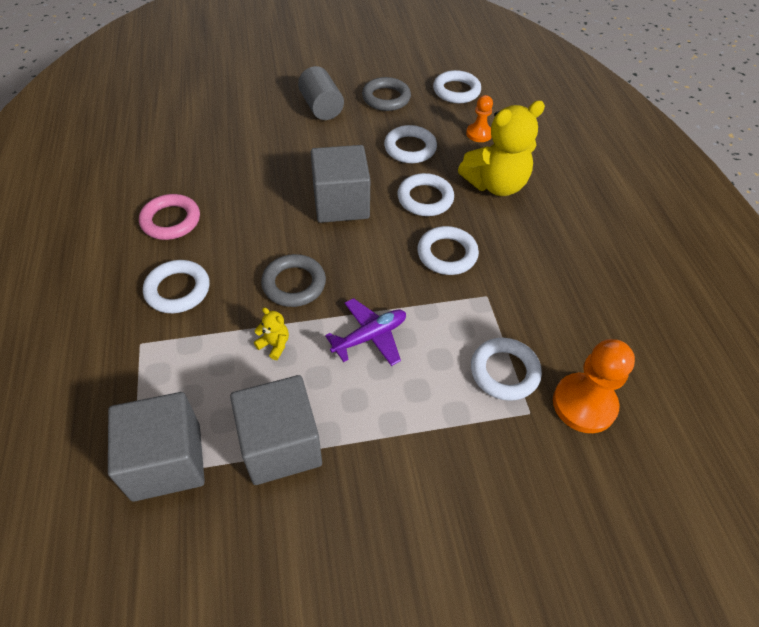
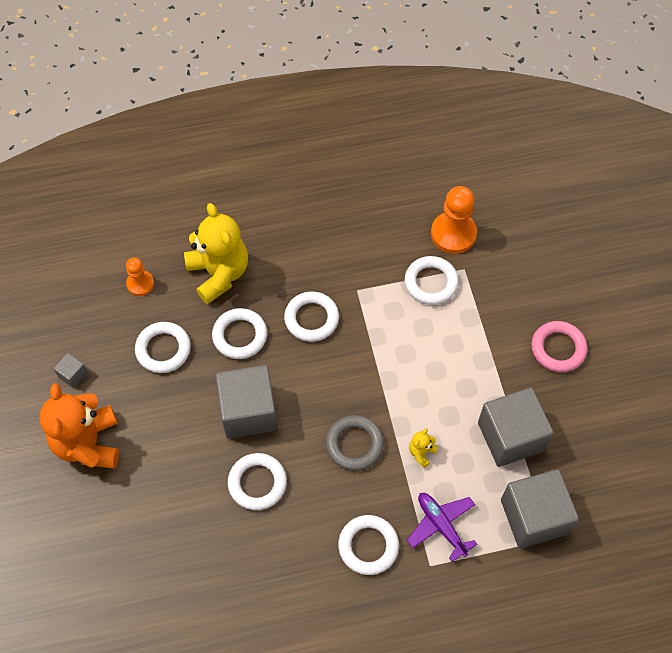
camera: 90 degrees left, 10 degrees up
(171, 220) = (278, 574): pink ring -> pink ring (558, 348)
(321, 107) = (88, 443): grey cylinder -> orange teddy bear
(370, 337) = (406, 379): purple plane -> purple plane (441, 525)
(386, 98) = (73, 375): grey ring -> grey cube
(456, 91) = (62, 302): white ring -> white ring (257, 483)

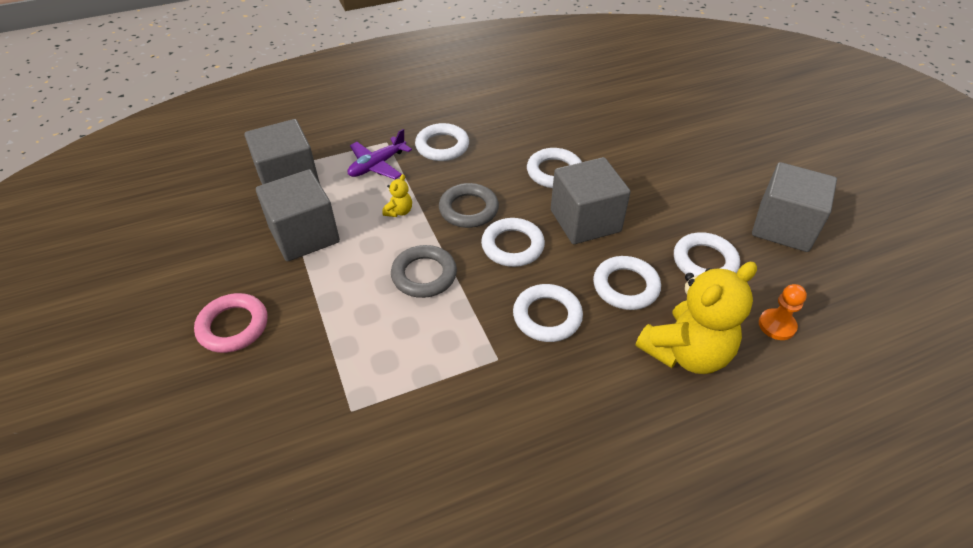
camera: 170 degrees right, 15 degrees down
(73, 375) = (783, 227): grey cube -> grey cube, size x2.30
(88, 443) = (727, 179): orange teddy bear -> none
(219, 274) = (686, 352): yellow teddy bear -> yellow teddy bear turned 90 degrees counterclockwise
(404, 374) = (424, 275): none -> grey ring
(431, 282) = (398, 383): white ring -> white ring (512, 246)
(441, 525) = (377, 165): purple plane -> purple plane turned 90 degrees clockwise
(453, 234) = (367, 464): orange pawn -> none

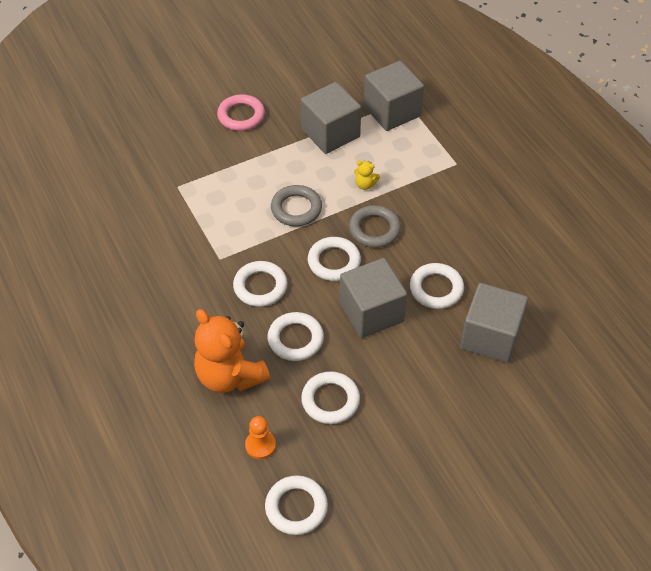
camera: 85 degrees right, 5 degrees up
(377, 165) = (422, 162): purple plane -> none
(442, 146) = (458, 203): white ring -> white ring (296, 507)
(686, 352) = (230, 376): yellow teddy bear -> orange teddy bear
(783, 227) = (385, 474): grey cube -> grey cube (490, 337)

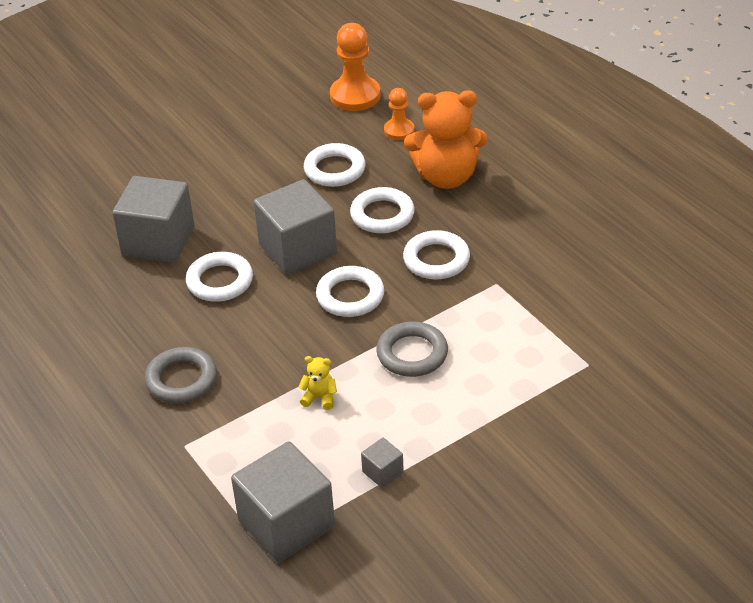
camera: 175 degrees right, 10 degrees down
(230, 376) = (446, 177): orange teddy bear -> orange teddy bear turned 135 degrees clockwise
(241, 116) = (533, 485): pink ring -> none
(296, 507) = (355, 96): white ring -> orange pawn
(330, 133) = (382, 472): grey cube -> grey cube, size x0.43
(374, 229) = (301, 340): grey ring -> grey ring (181, 380)

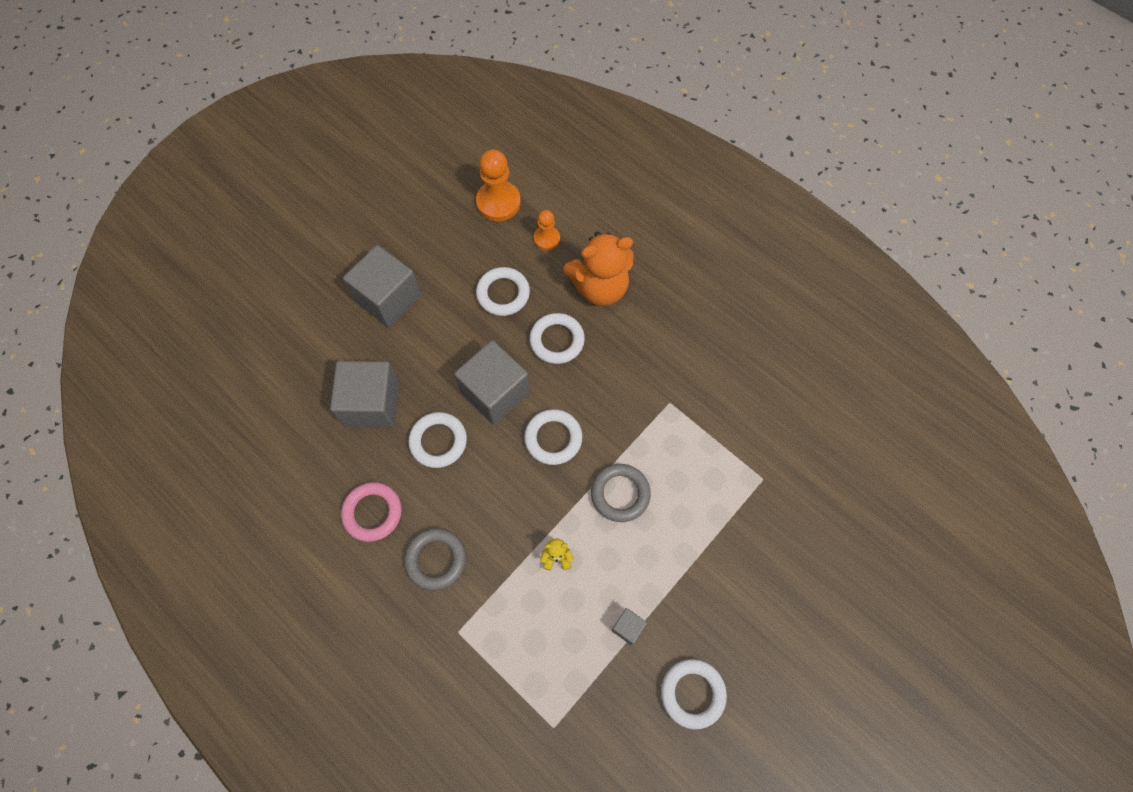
camera: 15 degrees left, 25 degrees up
(126, 330) = (372, 513): none -> pink ring
(286, 524) = (564, 699): grey cube -> grey cube (388, 298)
(436, 259) = (614, 384): white ring -> white ring (692, 693)

